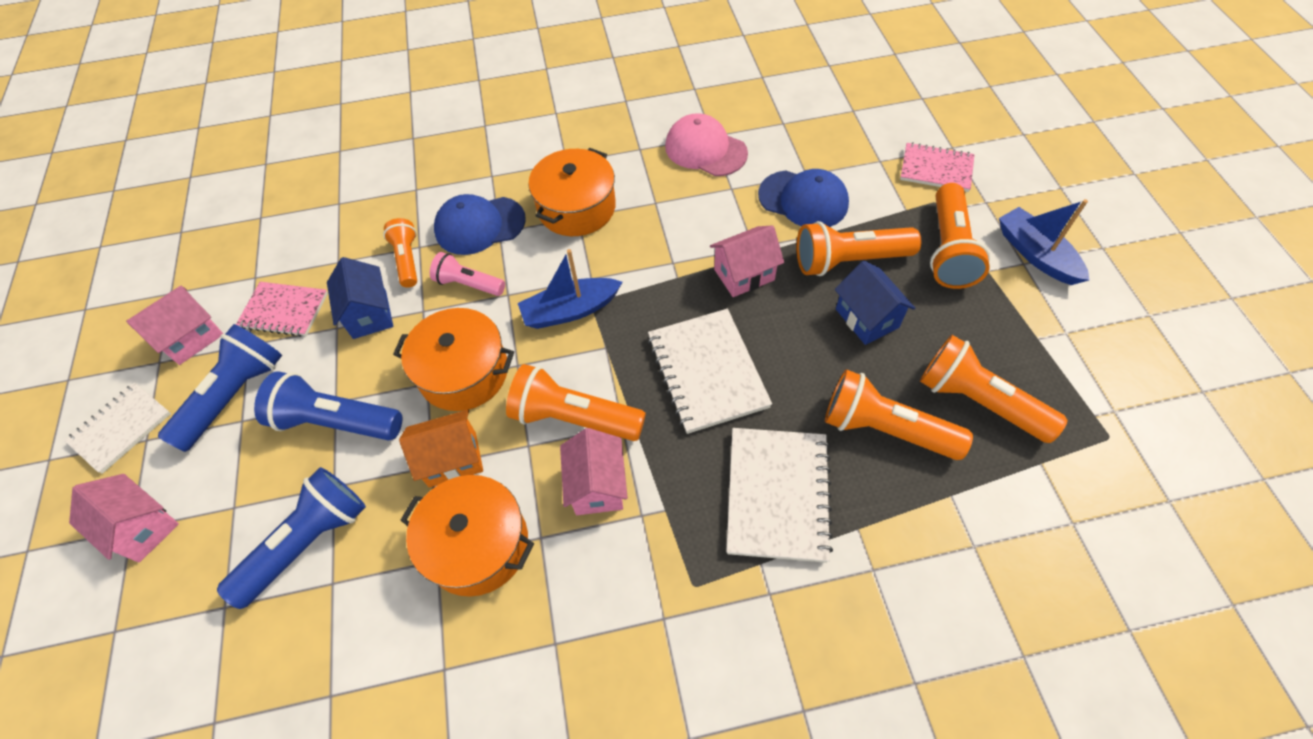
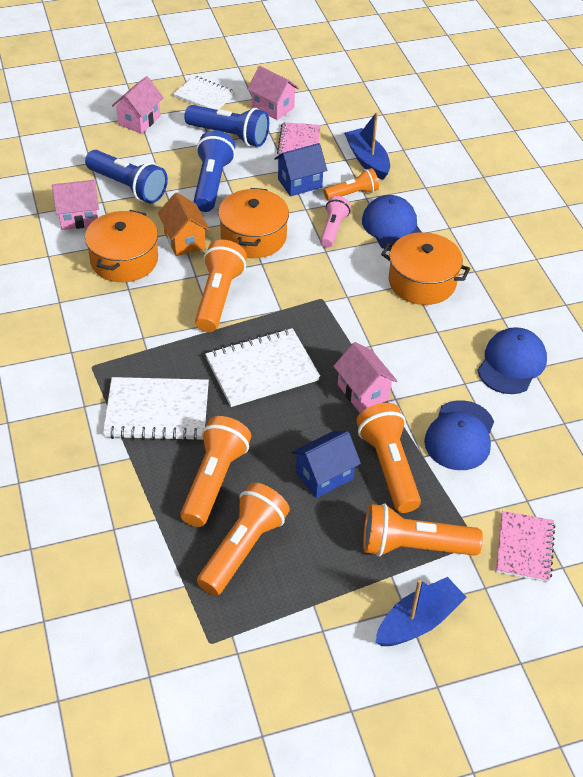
camera: 80 degrees right, 10 degrees down
(570, 310) = (314, 287): blue boat -> blue boat (367, 160)
(597, 486) = (165, 313): pink house -> pink house (78, 218)
(705, 149) = (511, 363): pink cap -> blue cap

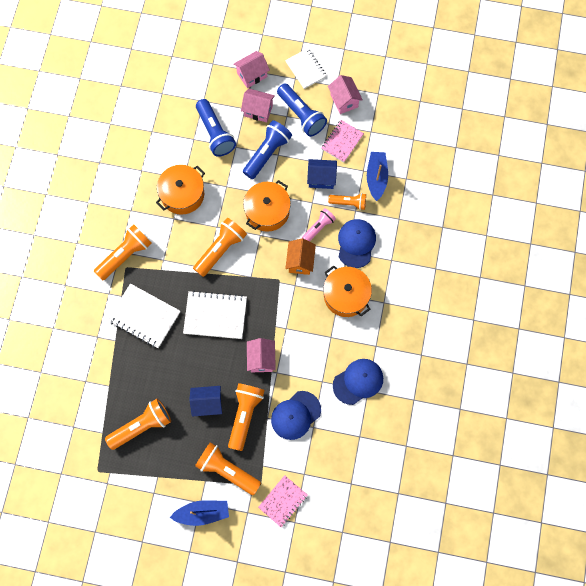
camera: 30 degrees right, 25 degrees up
(78, 218) = (173, 147): pink house -> pink house (258, 110)
(184, 240) = (225, 195): orange house -> orange house (300, 261)
(214, 480) = (150, 377): orange flashlight -> orange flashlight (125, 255)

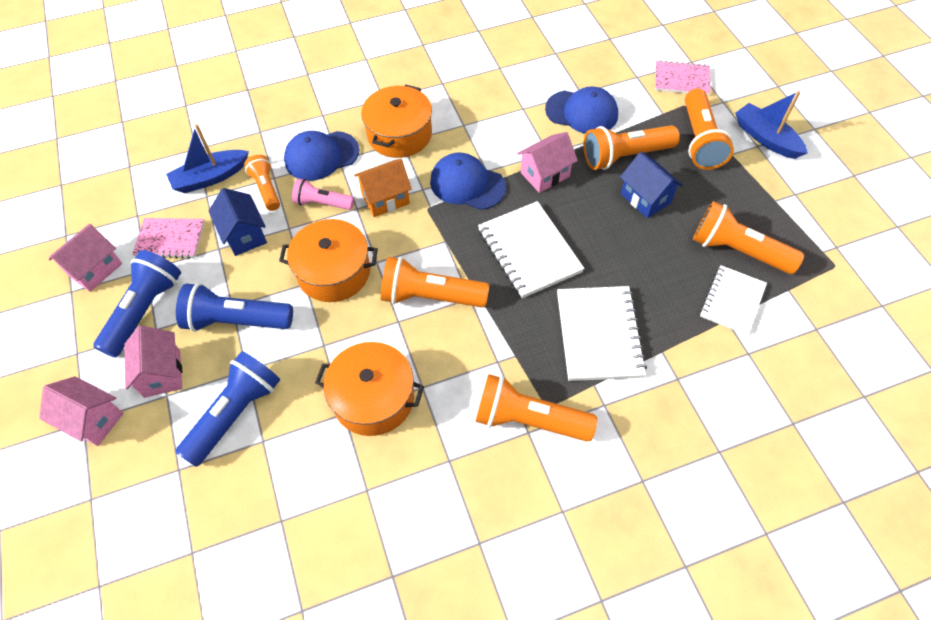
camera: 120 degrees left, 15 degrees down
(305, 69) = (53, 347): white notebook -> white notebook (732, 301)
(358, 381) = (496, 79): blue cap -> blue cap (467, 184)

